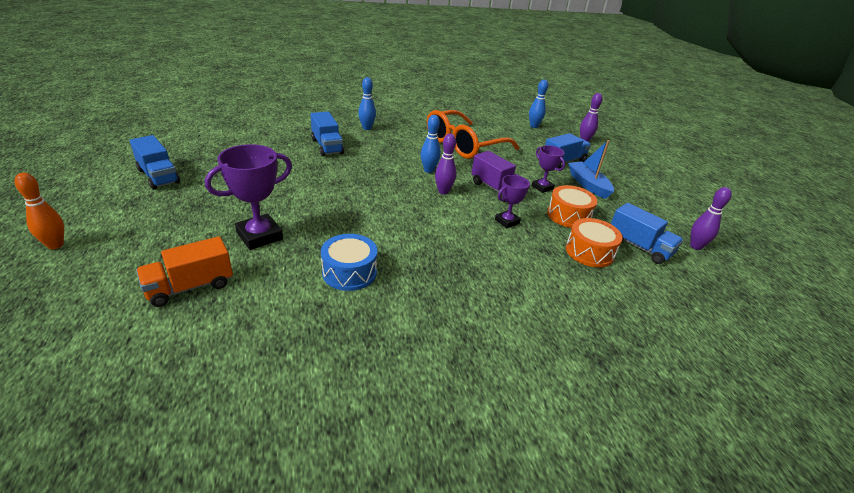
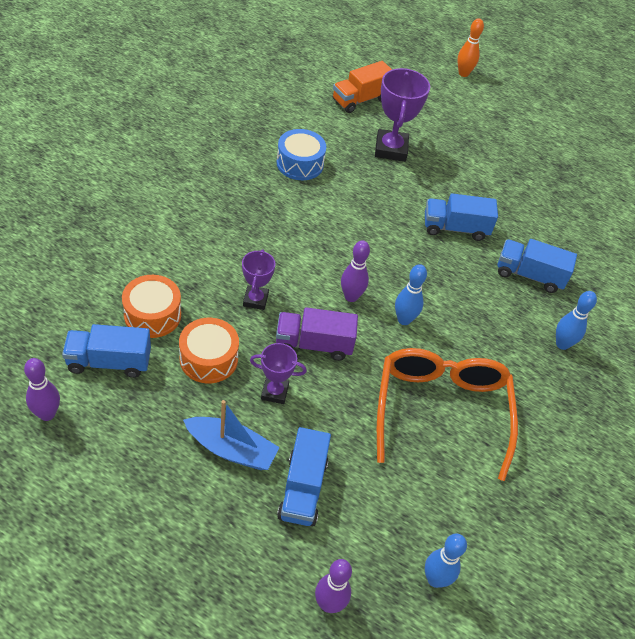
camera: 130 degrees right, 15 degrees up
(158, 176) = (538, 143): blue truck -> blue truck (455, 228)
(190, 287) = (360, 100): orange truck -> orange truck turned 135 degrees counterclockwise

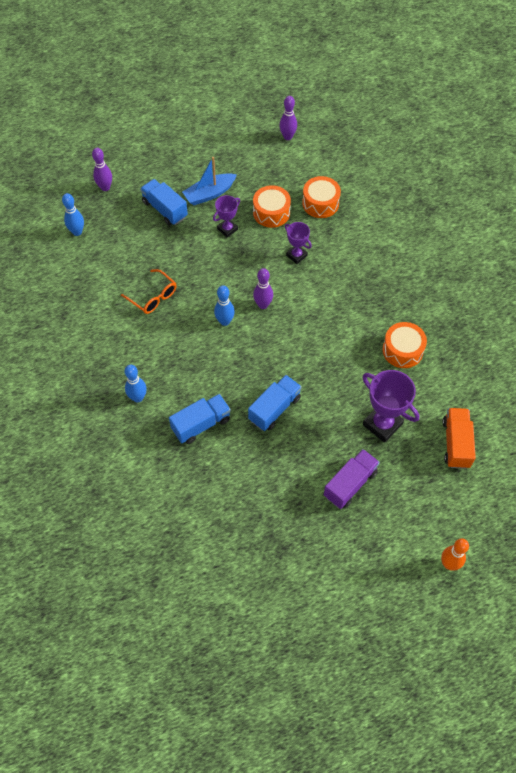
camera: 135 degrees right, 10 degrees up
(109, 362) = (301, 172): blue truck -> none
(300, 164) = (402, 350): blue drum -> orange drum
(314, 344) = (243, 264): purple truck -> purple truck (350, 484)
(441, 410) = (153, 297): orange glasses -> orange glasses, size x0.52

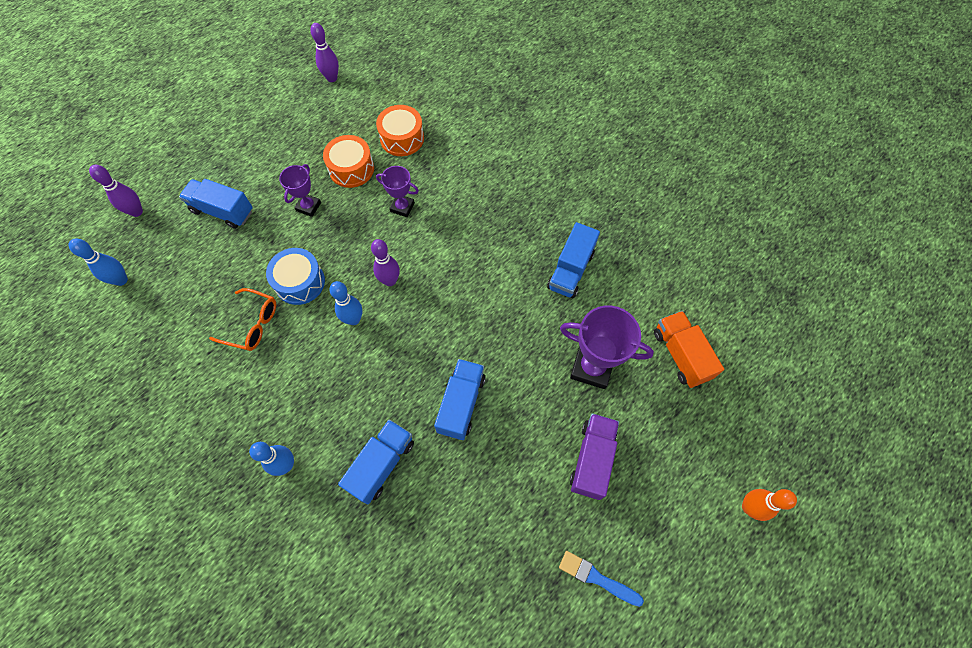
camera: 25 degrees left, 5 degrees up
(198, 281) = (300, 282): none -> blue drum
(209, 194) = (269, 173): blue boat -> none
(314, 558) = (596, 578): none -> blue brush
(402, 350) = (570, 270): orange drum -> blue truck

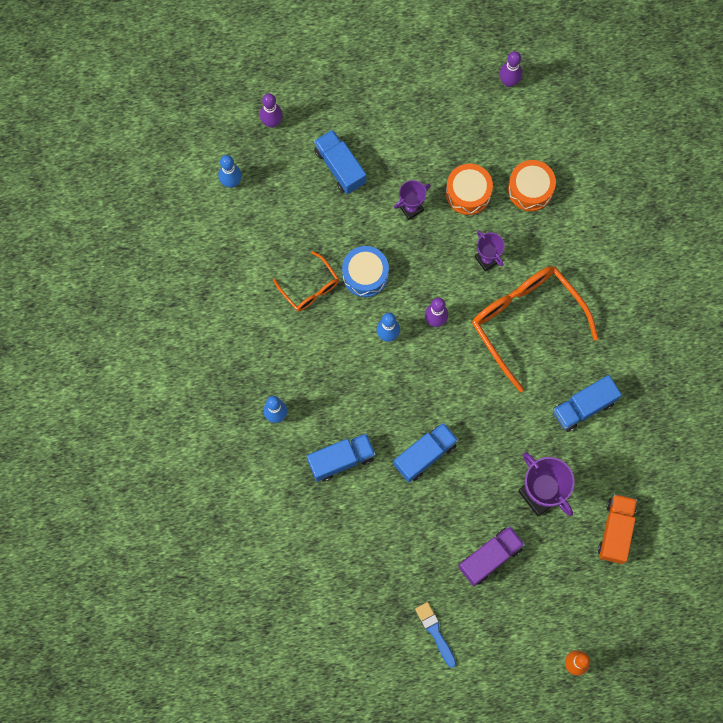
camera: 35 degrees right, 10 degrees up
(470, 234) = (526, 321): none -> orange glasses

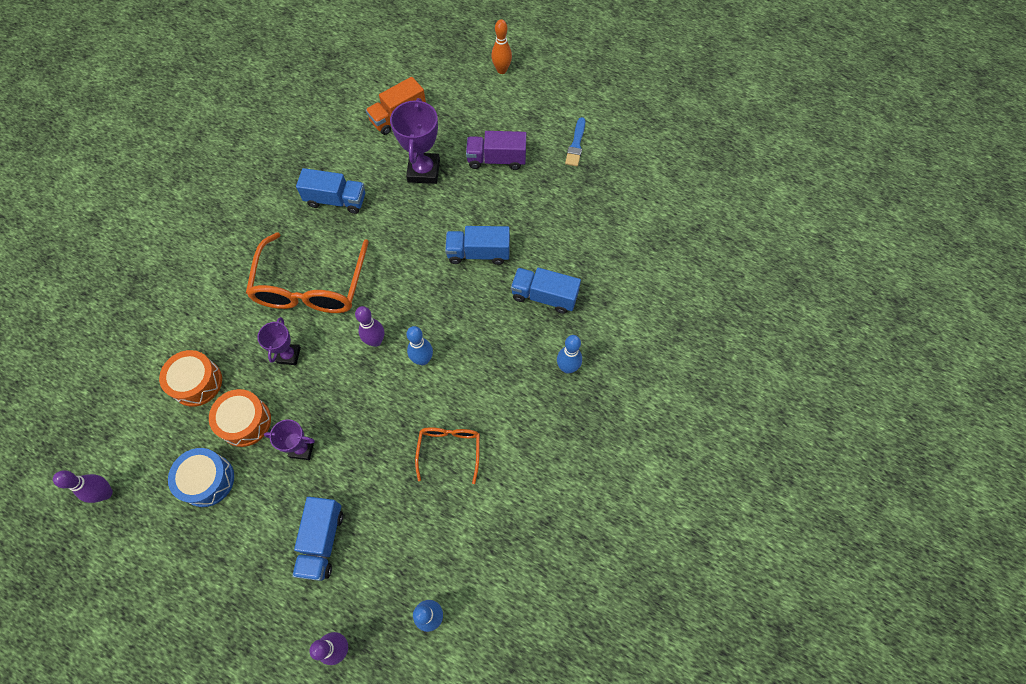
camera: 140 degrees left, 10 degrees down
(365, 275) = (394, 423): blue drum -> blue drum (207, 480)

